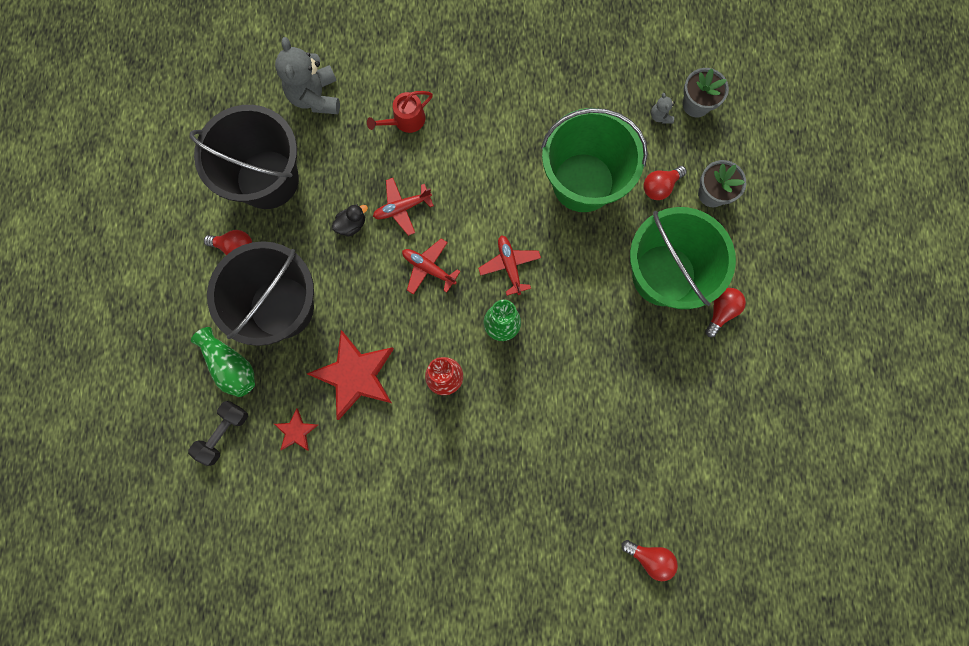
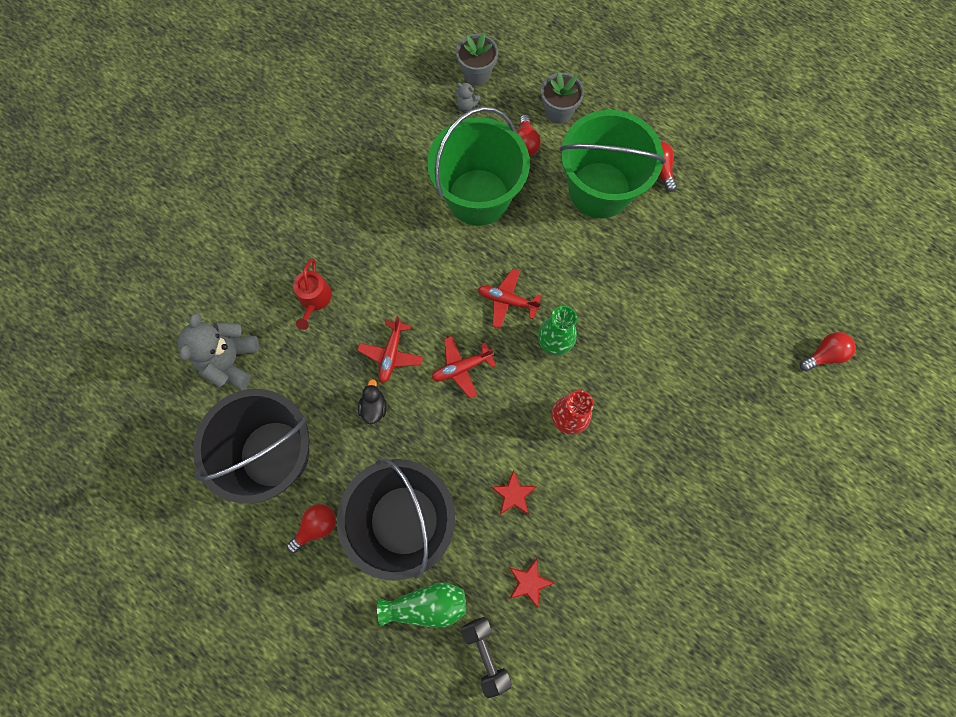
camera: 55 degrees left, 5 degrees down
(315, 97) = (231, 361): grey teddy bear -> grey teddy bear turned 75 degrees clockwise
(355, 375) = (513, 494): red star -> red star, size x0.49

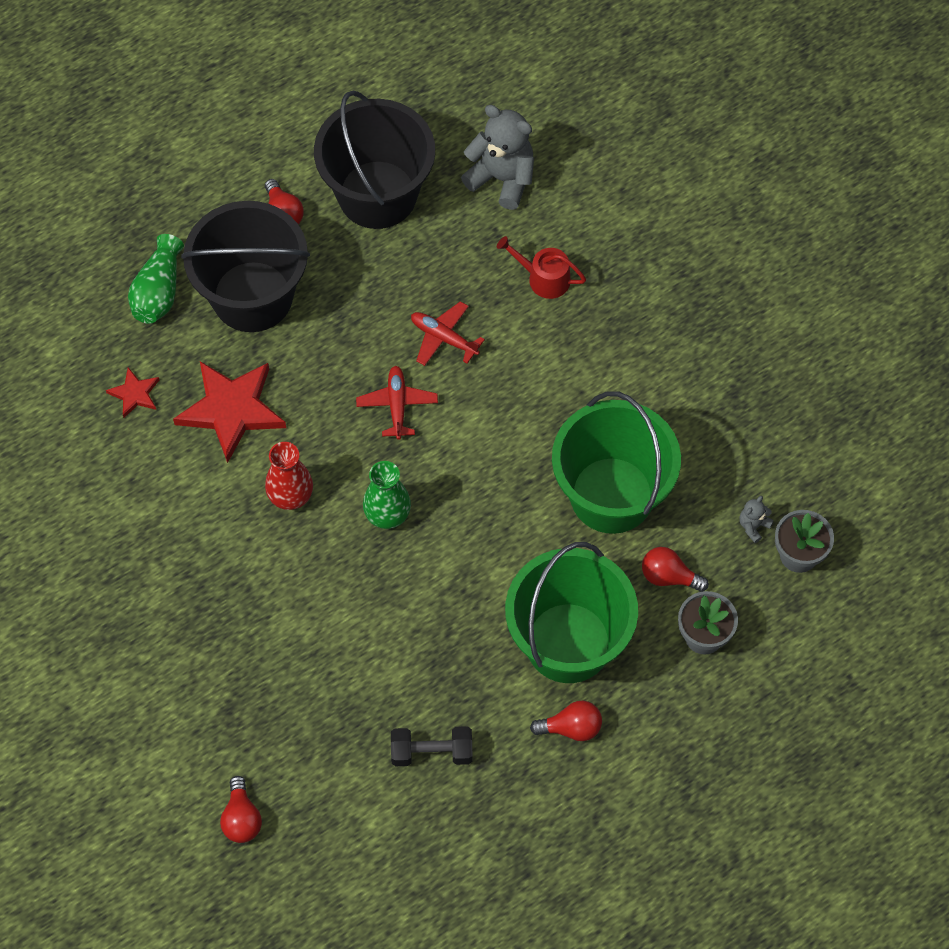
camera: 110 degrees right, 10 degrees down
(374, 407) = (389, 303): black duck -> none
(485, 653) = (86, 330): black dumbbell -> black dumbbell (431, 752)
(507, 301) = (460, 481): red plane -> none
(513, 494) = (231, 410): red star -> red star, size x2.05

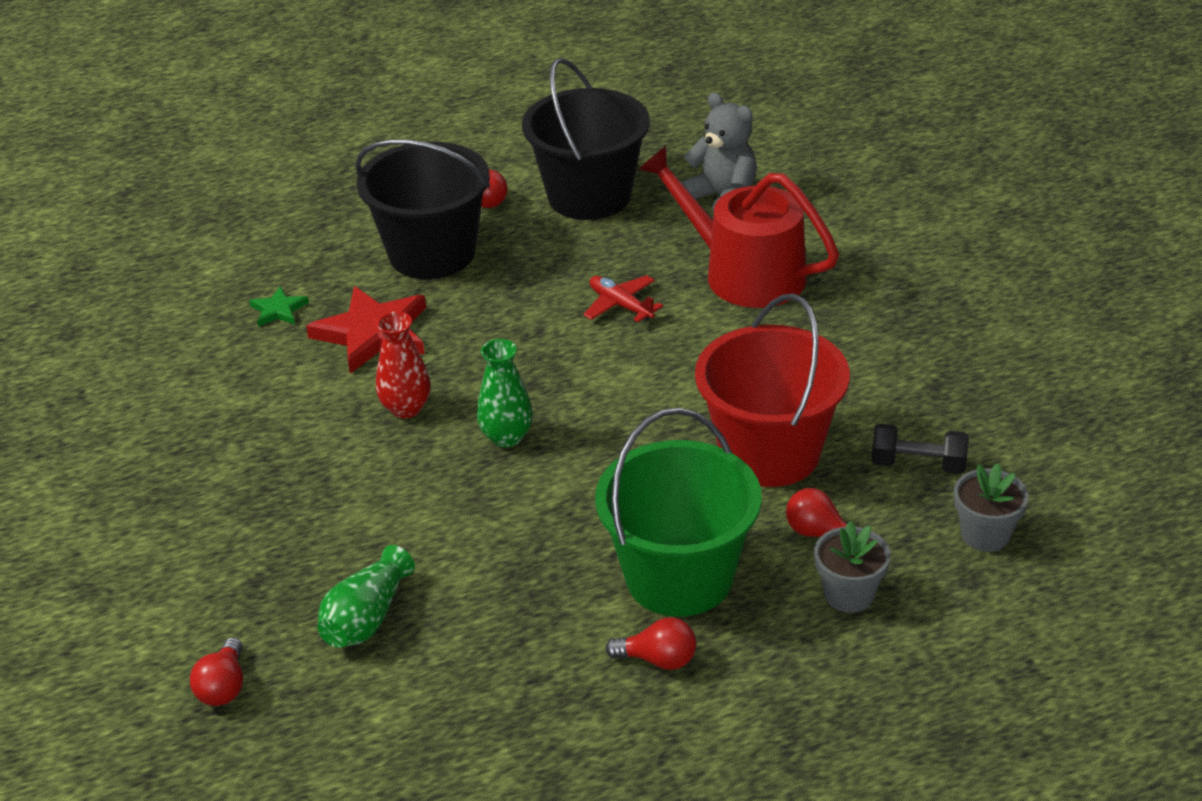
camera: 15 degrees right, 25 degrees down
(135, 394) = (278, 310): red star -> green star
(158, 292) = (338, 240): green vase -> green vase (366, 618)
(397, 405) = (551, 351): red plane -> none
(431, 752) = (478, 657): black dumbbell -> black dumbbell (918, 465)
(544, 278) = (744, 273): red watering can -> red watering can, size x2.16
(611, 495) = (769, 453): green bucket -> red bucket
(753, 526) = (934, 501): grey teddy bear -> none

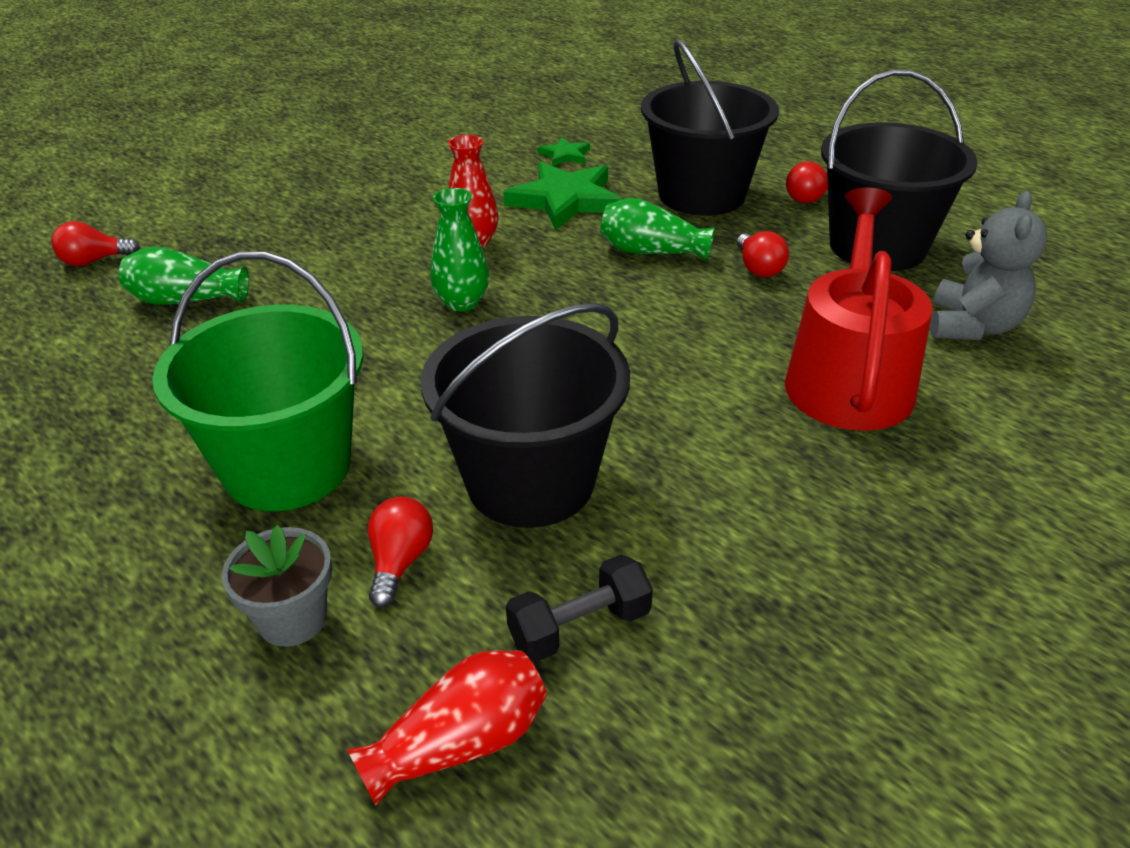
camera: 65 degrees right, 0 degrees up
(373, 334) = (565, 200): red star -> green star
(506, 310) = (651, 252): none -> green vase
(621, 305) = (715, 312): red plane -> none
(658, 659) = (151, 486): red light bulb -> red light bulb (758, 268)
(769, 453) = (530, 481): red bucket -> black bucket
(918, 465) = (579, 627): black dumbbell -> black dumbbell turned 75 degrees clockwise
(985, 535) = (460, 743): grey flower pot -> red vase

